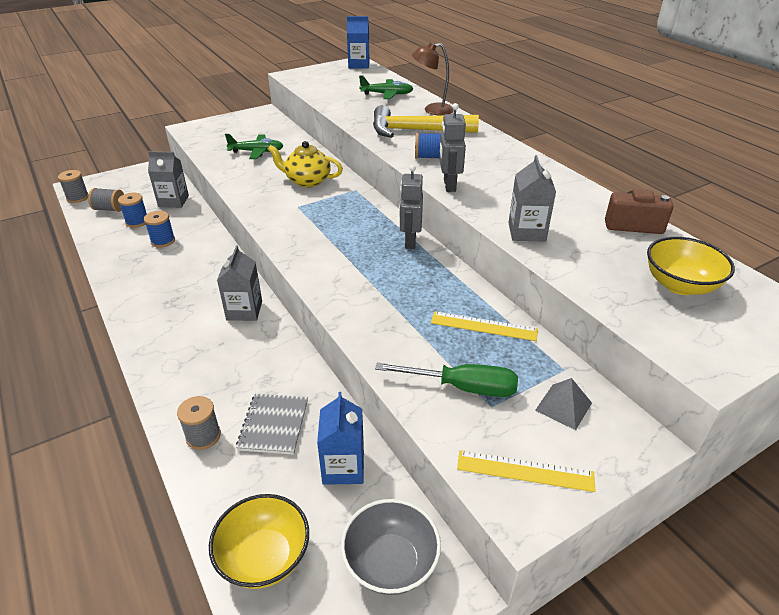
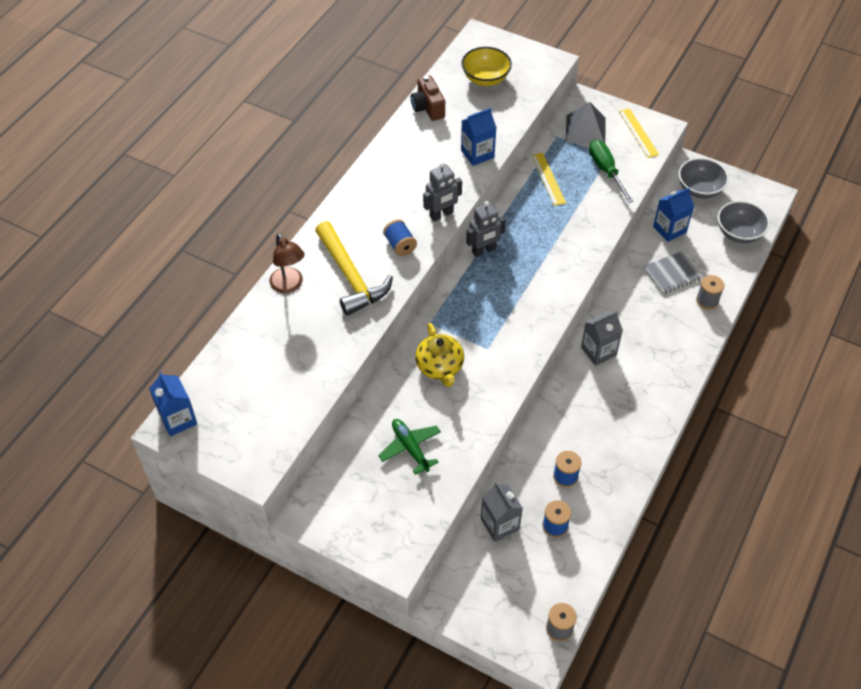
camera: 120 degrees left, 15 degrees up
(110, 209) = (554, 573): grey spool -> none
(264, 557) = (739, 233): yellow bowl -> grey bowl
(387, 94) = (267, 342): green plane -> none
(526, 232) = (477, 154): grey carton -> blue carton
(563, 406) = (585, 130): grey pyramid -> grey pyramid, size x1.61

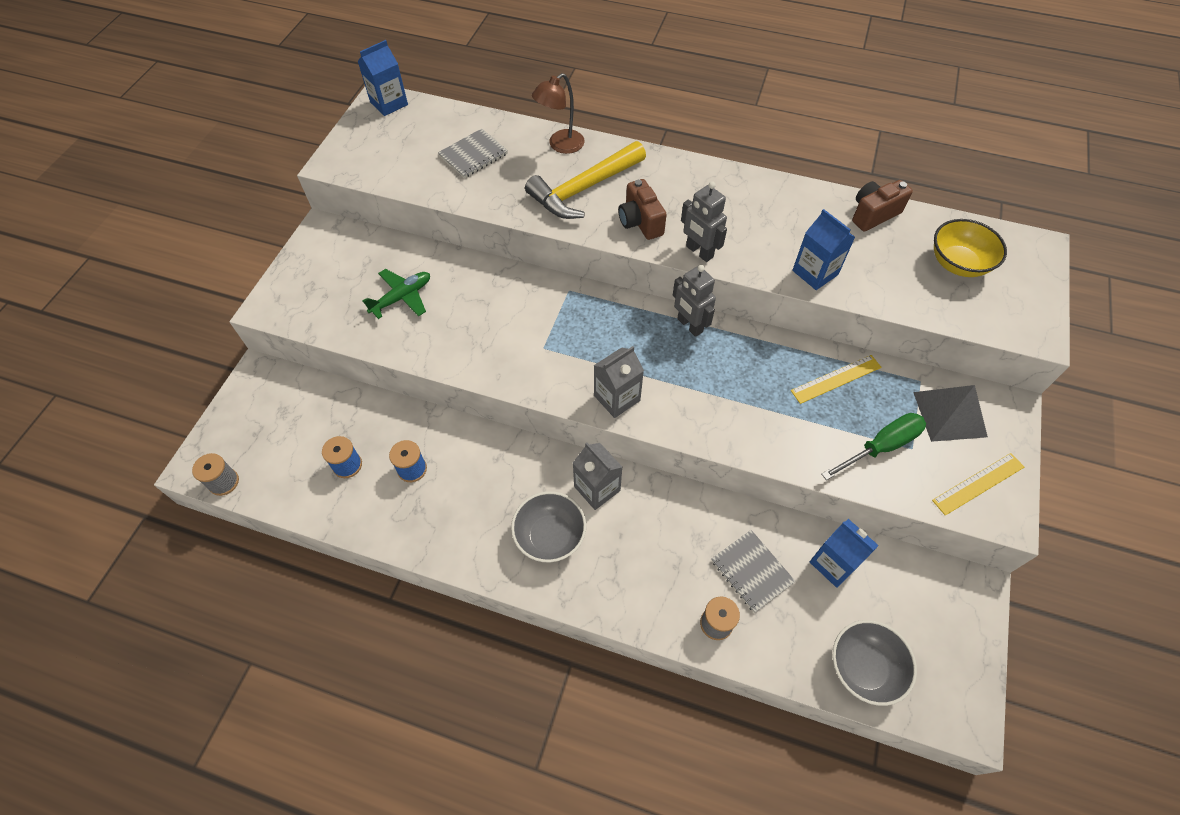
camera: 80 degrees right, 5 degrees up
(281, 353) = (473, 155): none -> grey notebook
(400, 245) = (640, 222): blue spool -> brown camera
(440, 367) = (509, 307): yellow teapot -> none
(500, 524) = (348, 412): grey carton -> grey carton (617, 398)
(699, 189) = (932, 603): grey bowl -> grey bowl (550, 536)

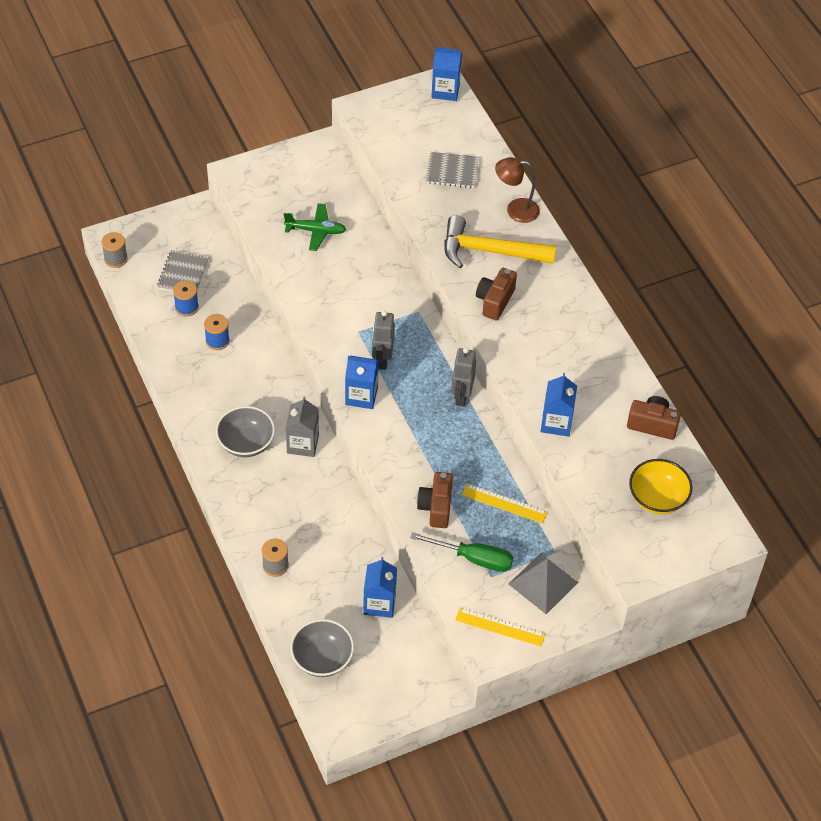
camera: 45 degrees right, 5 degrees down
(617, 398) = (361, 396): grey carton -> blue carton
(699, 252) = (504, 349): grey robot -> grey robot (382, 359)
(751, 571) = (329, 562): grey notebook -> grey notebook (183, 274)
(797, 433) = (436, 507): none -> brown camera

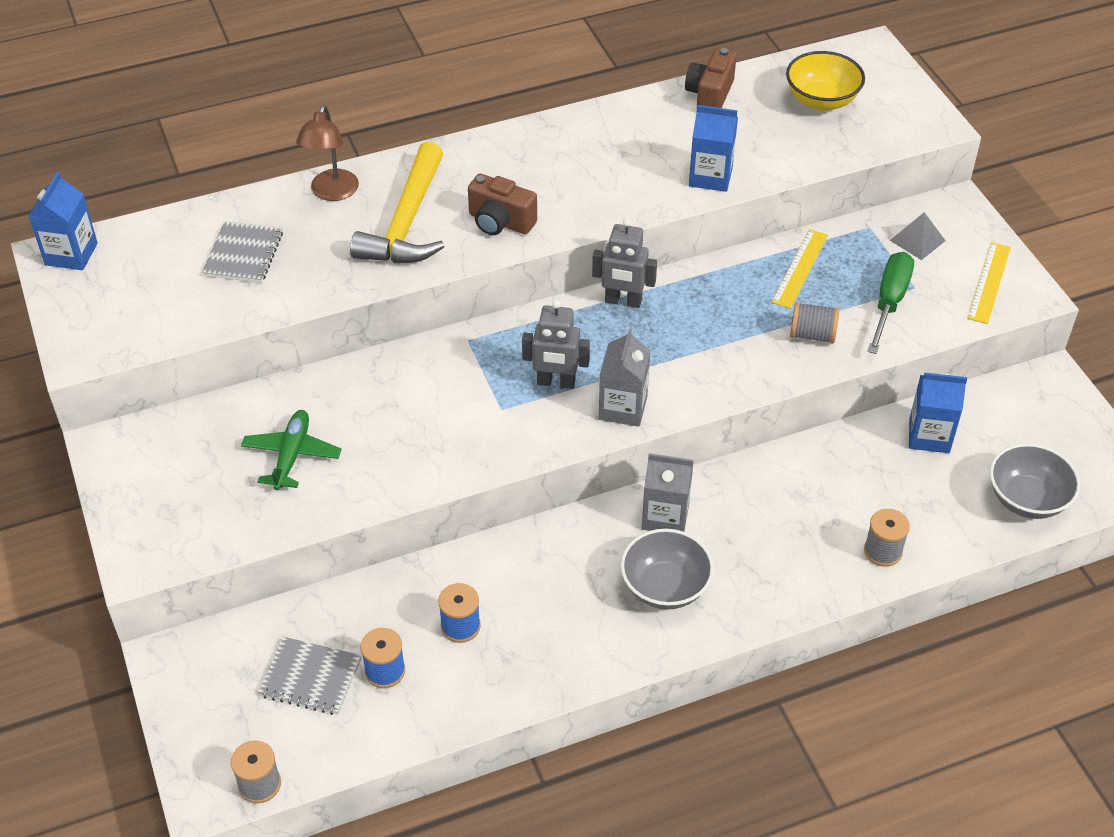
camera: 85 degrees left, 5 degrees down
(361, 396) = (623, 408): blue carton -> grey carton
(436, 507) = (812, 335): brown camera -> grey spool
(543, 583) = (917, 240): grey pyramid -> grey pyramid, size x0.62

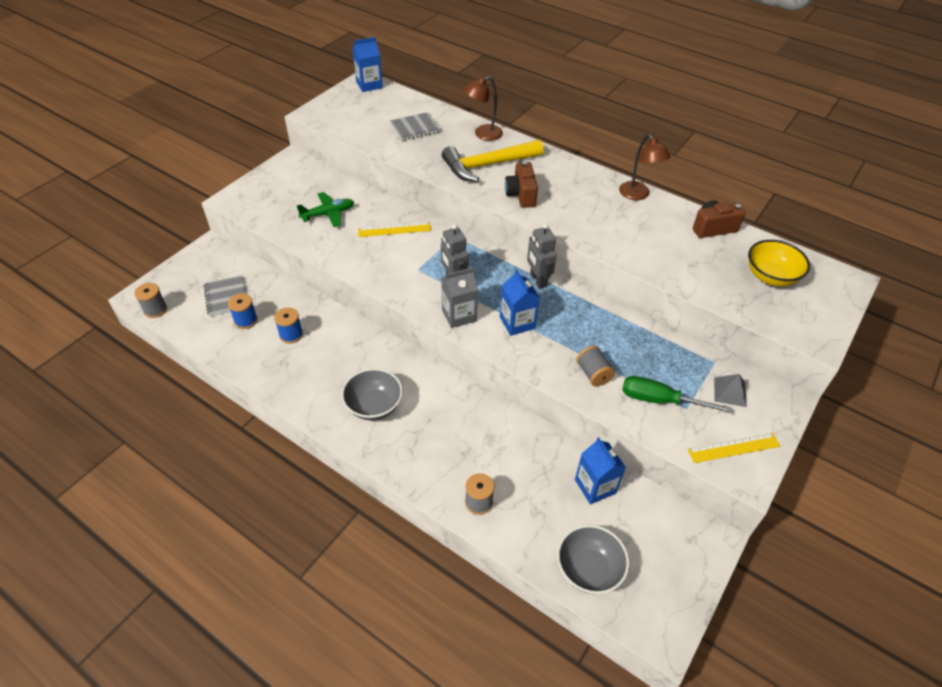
camera: 55 degrees right, 0 degrees up
(597, 120) = (638, 195): none -> brown lamp
(665, 516) = (424, 383): grey carton -> none
(710, 176) = (646, 257): blue carton -> blue carton (517, 322)
(799, 268) = (642, 344): yellow ruler -> yellow ruler (394, 229)
(889, 301) = (660, 400): green screwdriver -> green screwdriver turned 150 degrees counterclockwise

